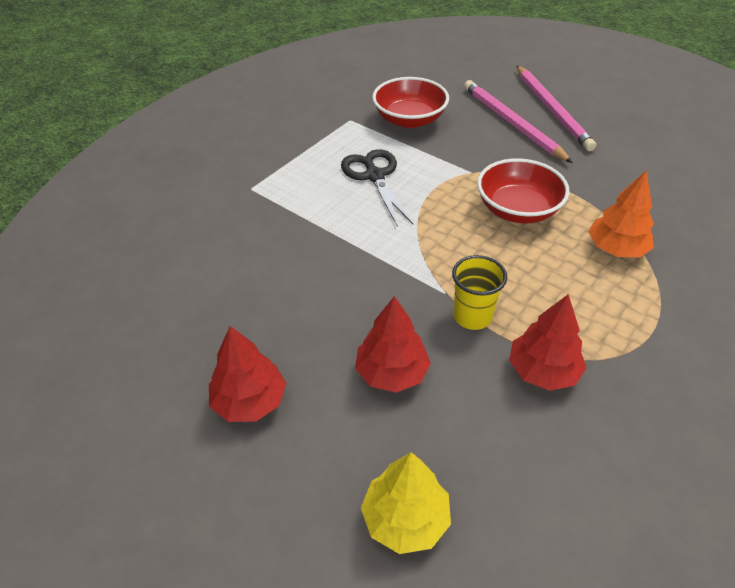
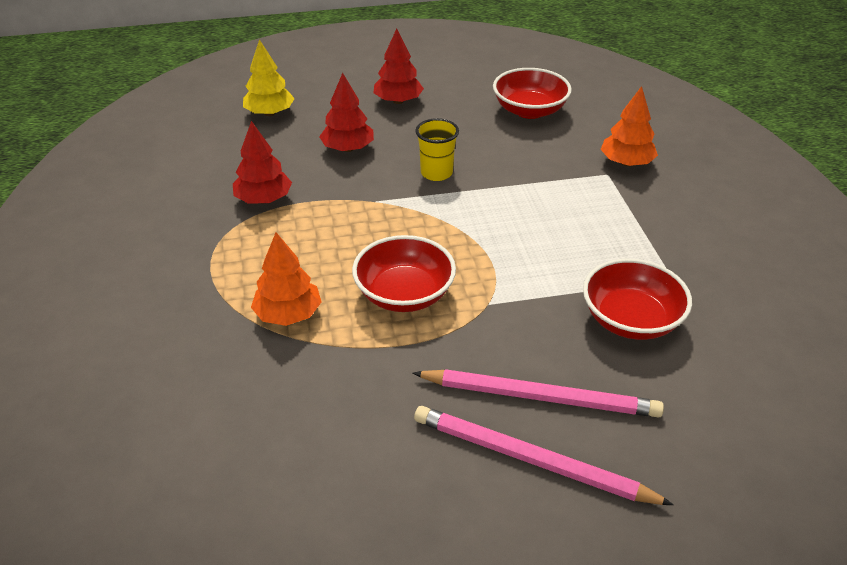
camera: 130 degrees right, 5 degrees down
(176, 281) = (529, 110): none -> red bowl
(222, 186) = (626, 163): none -> orange tree
(374, 176) = (551, 242): black scissors -> none
(472, 316) = (340, 199): yellow cup -> yellow cup (436, 173)

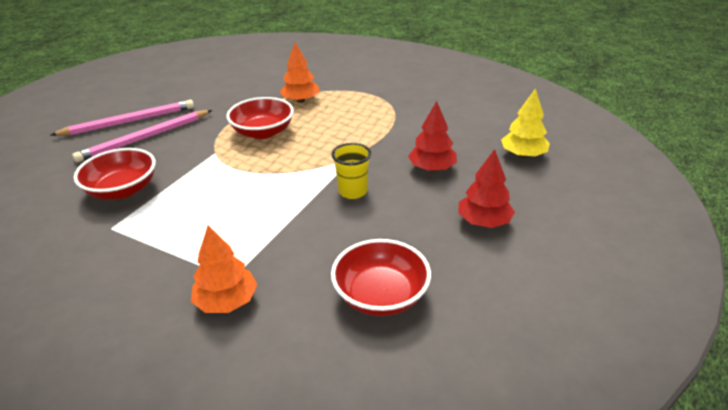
camera: 130 degrees right, 5 degrees down
(264, 199) = (407, 121): red tree -> none

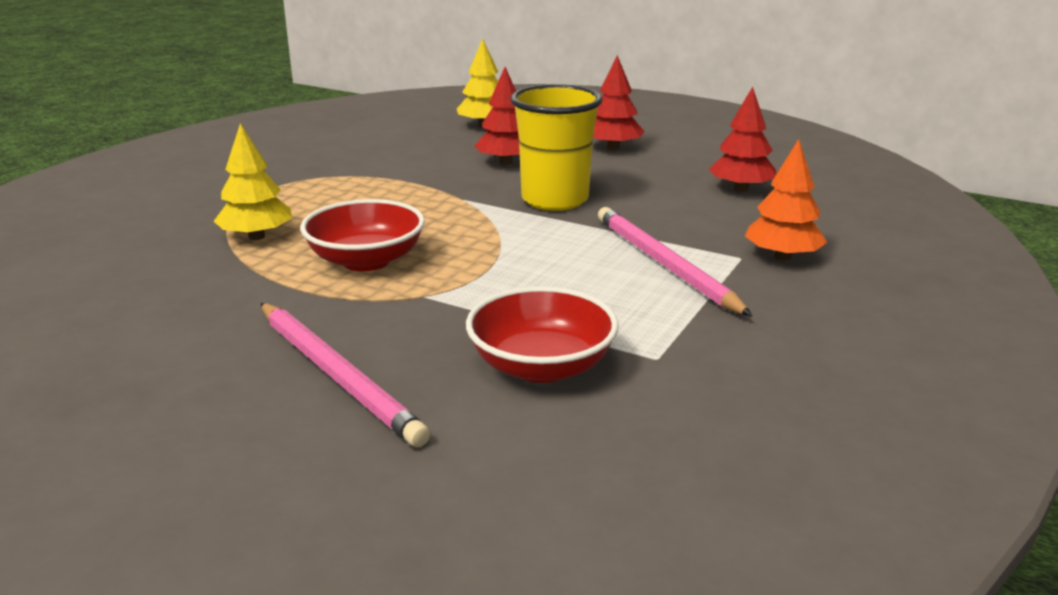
camera: 90 degrees left, 10 degrees down
(129, 121) = (239, 411): pink pencil -> pink pencil (664, 264)
(300, 100) = (256, 236): orange tree -> yellow tree
(352, 191) = (555, 200): yellow cup -> yellow cup, size x1.70
(381, 295) = (741, 189): red bowl -> red tree

